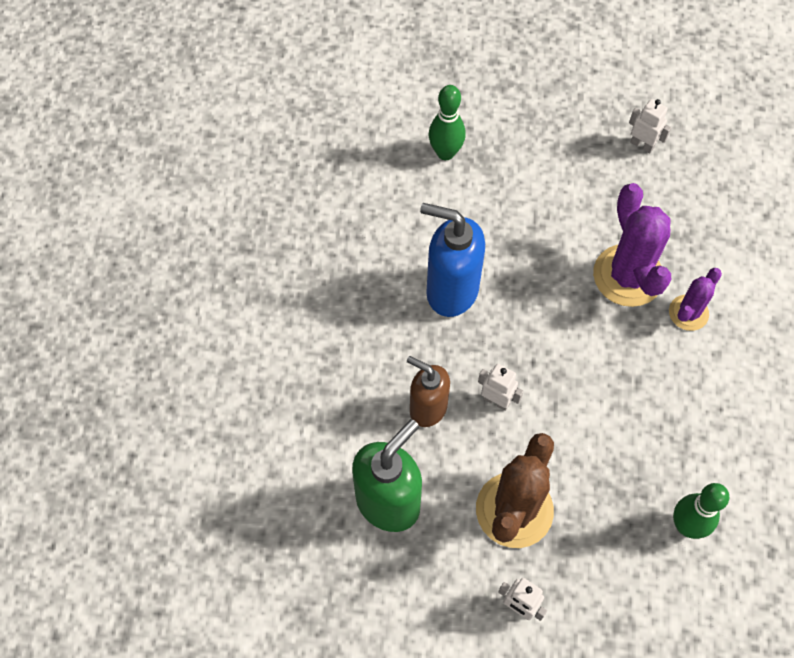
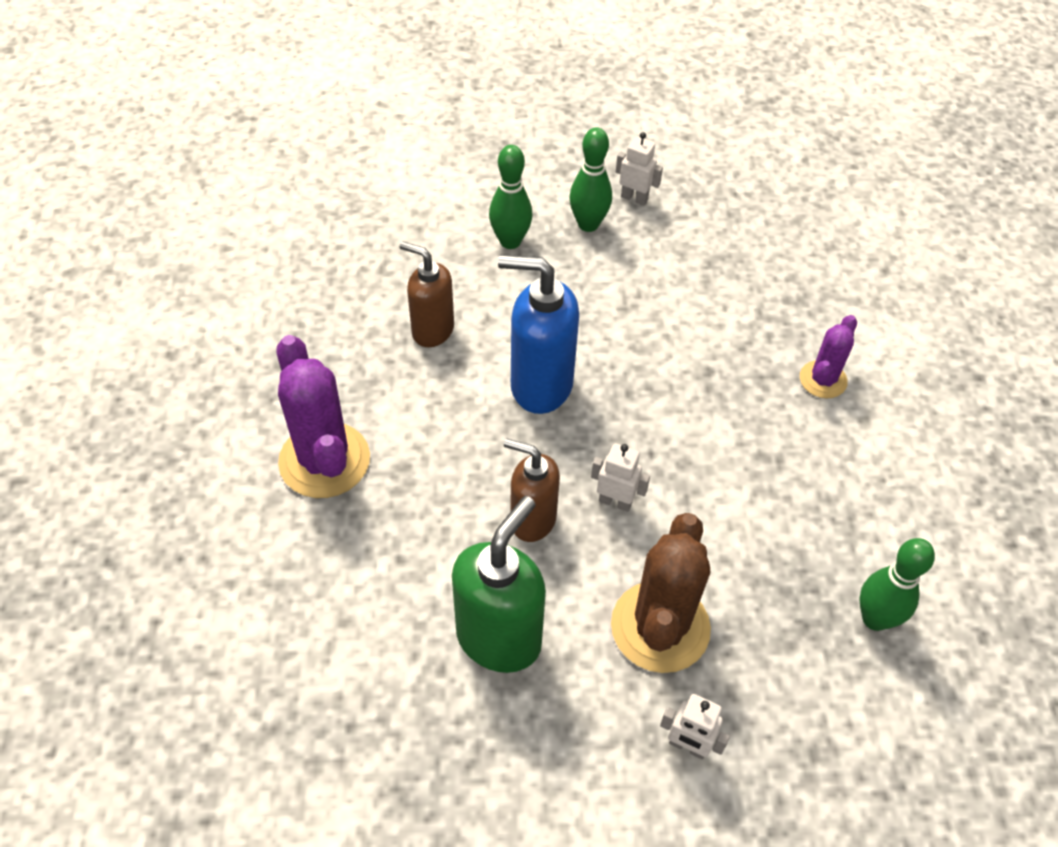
camera: 10 degrees left, 10 degrees down
(369, 230) = (432, 330): none -> brown soap dispenser
(514, 143) = (588, 224): none -> green bowling pin
(628, 276) = (745, 348): purple cactus -> purple cactus (324, 460)
(642, 145) = (732, 213): white robot -> white robot (634, 198)

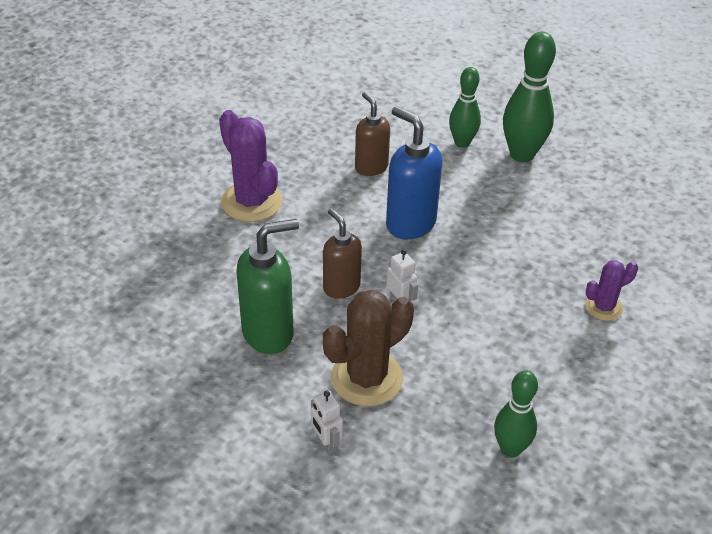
camera: 35 degrees right, 10 degrees down
(324, 460) = (251, 202): purple cactus -> purple cactus turned 45 degrees counterclockwise
(588, 224) = (522, 154): green bowling pin -> green bowling pin, size x1.56
(634, 198) = (567, 153): white robot -> none

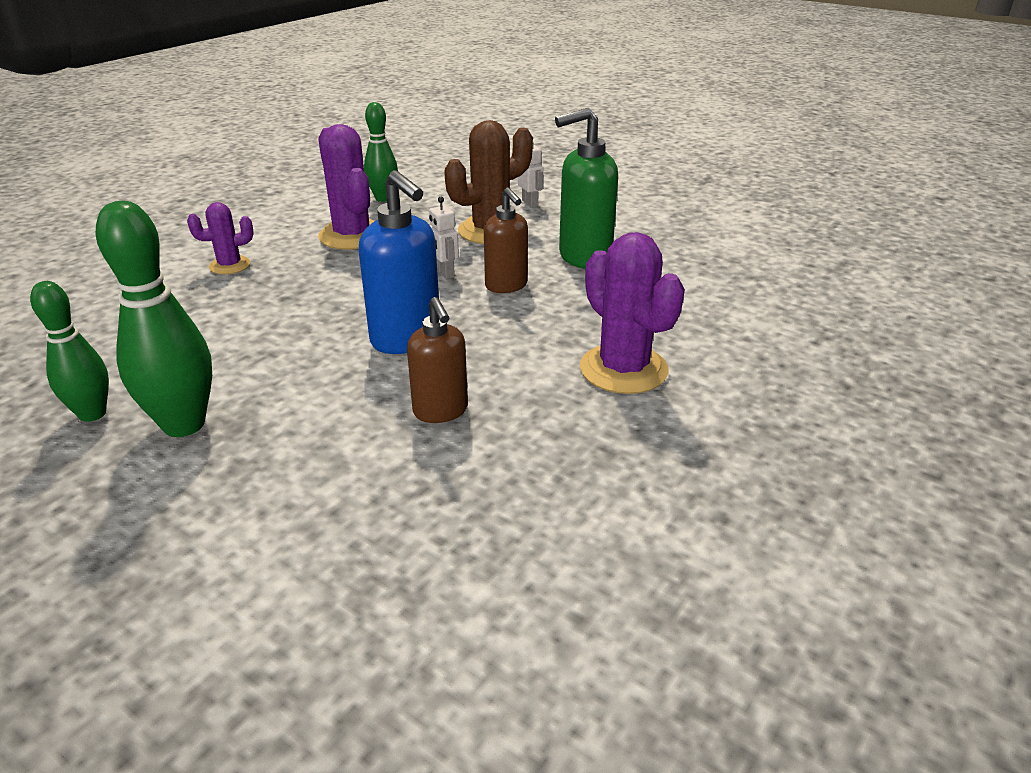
camera: 175 degrees left, 10 degrees down
(462, 143) = (271, 447): green bowling pin -> green bowling pin (92, 414)
(512, 362) = (352, 236): none -> purple cactus

